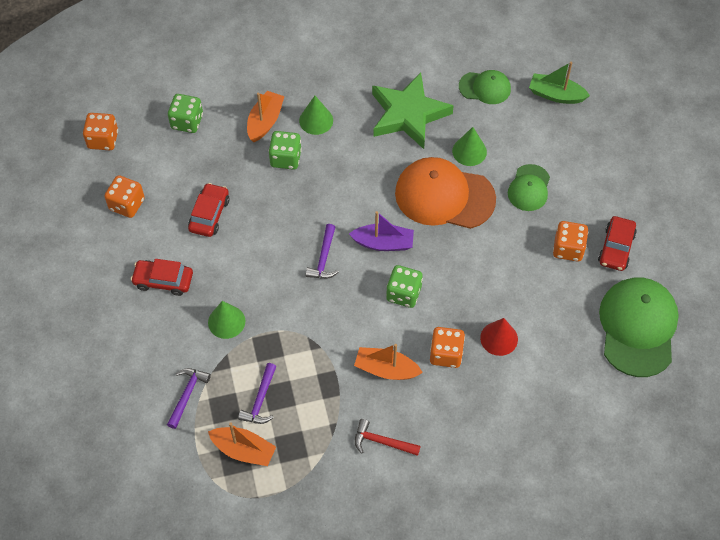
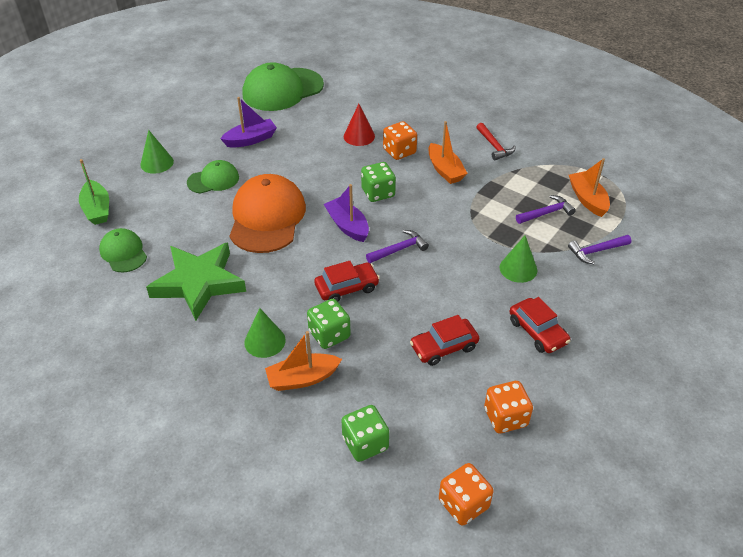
camera: 130 degrees left, 15 degrees down
(444, 196) = (267, 217): orange cap -> orange cap turned 150 degrees counterclockwise
(469, 151) = (206, 227): green cone -> green cone (157, 163)
(568, 249) = (251, 139): orange dice -> purple boat
(616, 248) = (227, 121): red car -> red car (347, 288)

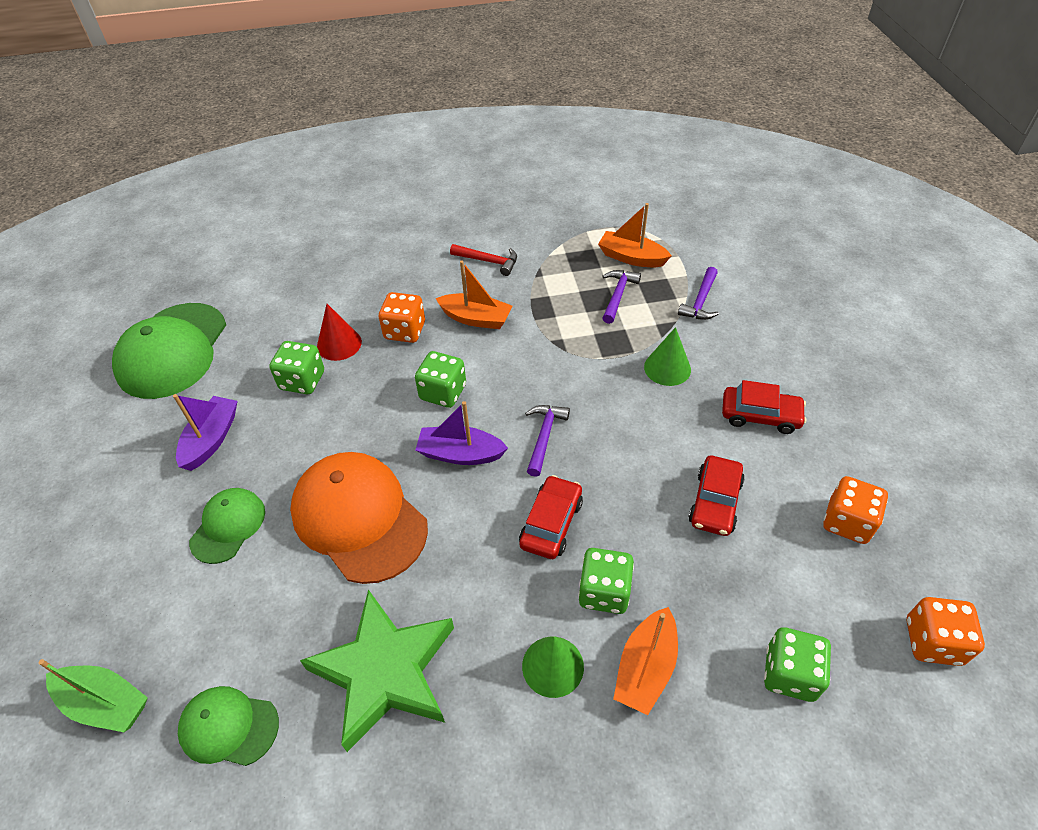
camera: 45 degrees left, 5 degrees up
(157, 163) = (115, 566): green cone -> none
(320, 141) = (302, 381): none -> green dice

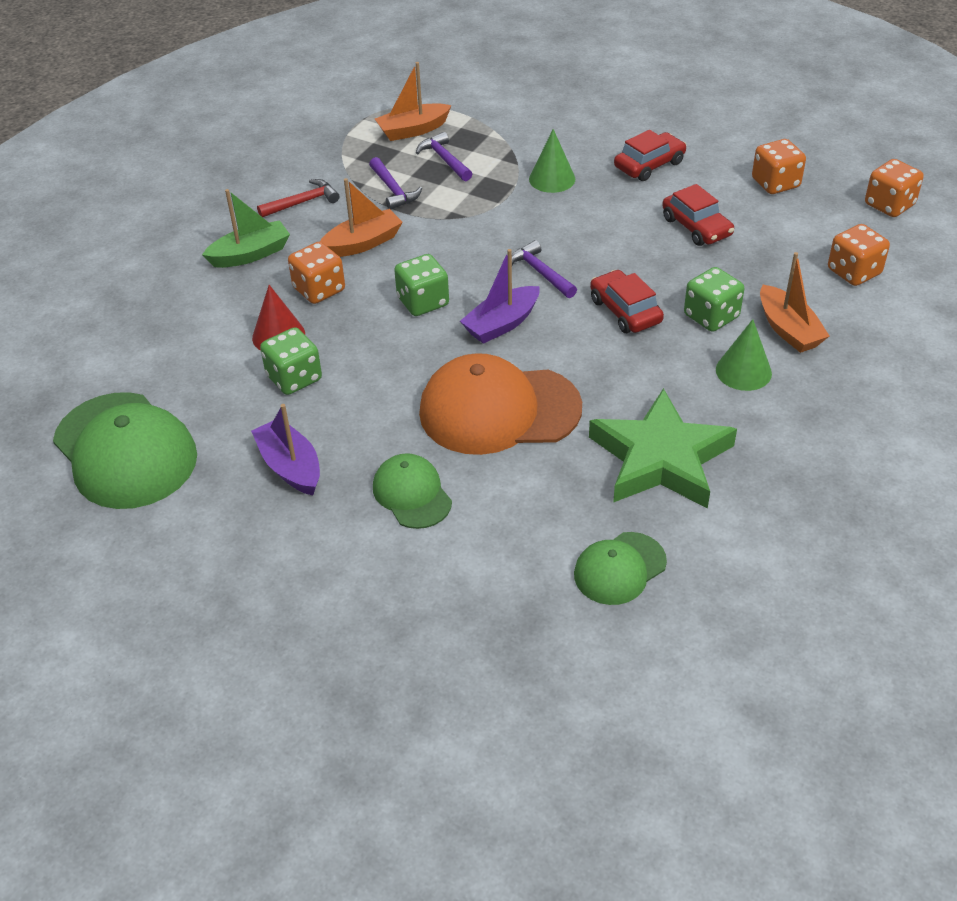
camera: 50 degrees left, 5 degrees down
(105, 703) = (517, 641): green boat -> green boat (250, 254)
(701, 301) = (508, 126): purple hammer -> purple hammer (393, 190)
(789, 674) = (854, 272): green dice -> orange dice

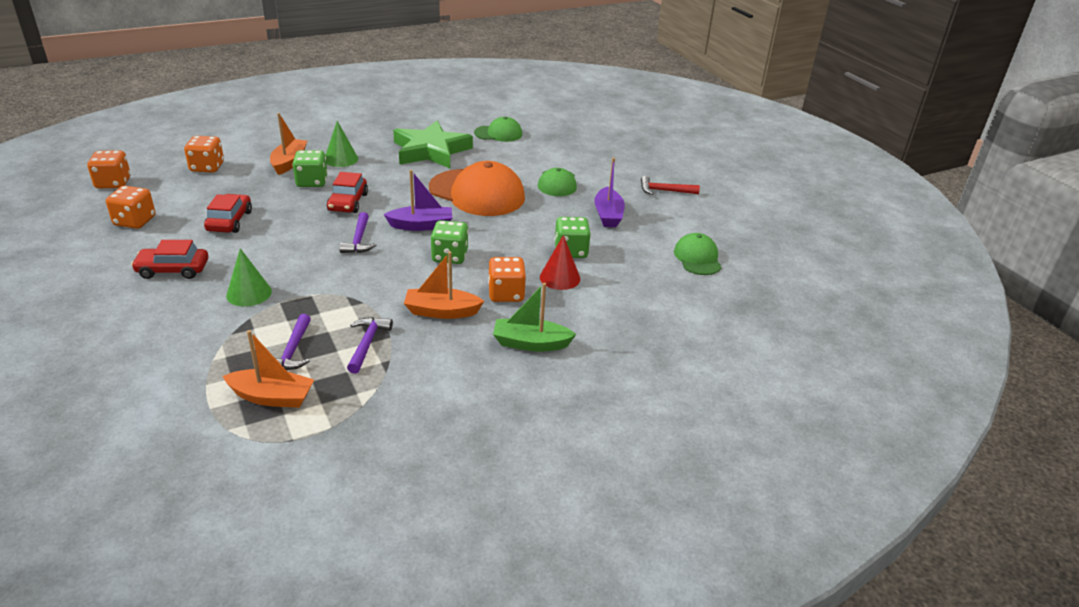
camera: 150 degrees left, 10 degrees down
(125, 450) = (697, 258): green cap -> green cap, size x0.54
(302, 202) = (448, 370): red hammer -> red hammer (664, 191)

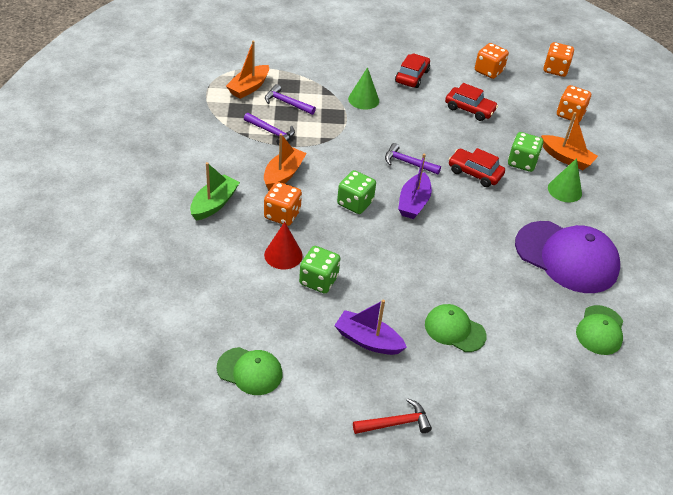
camera: 115 degrees right, 10 degrees up
(431, 151) = (566, 257): green star -> purple cap
(477, 193) = (458, 258): orange cap -> none
(664, 191) = (395, 423): red hammer -> red hammer turned 45 degrees clockwise

